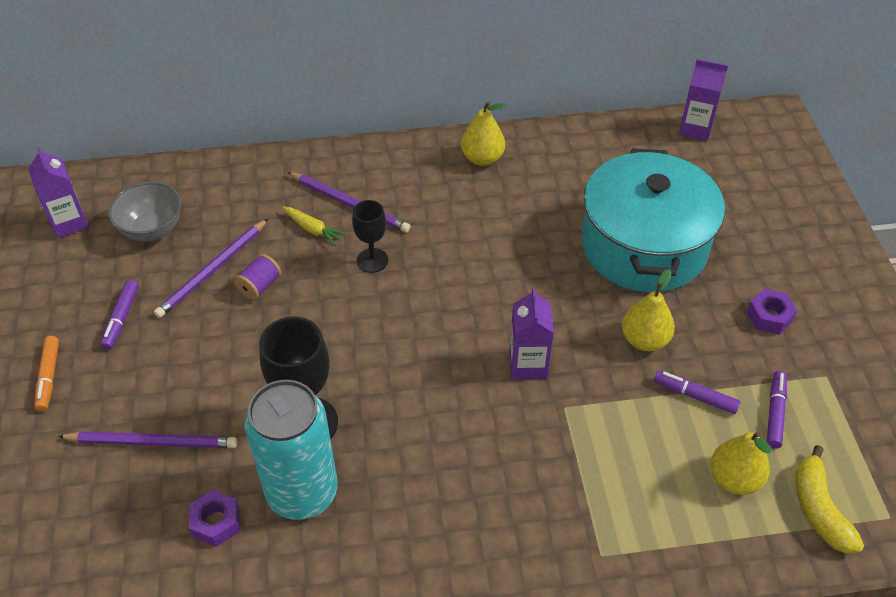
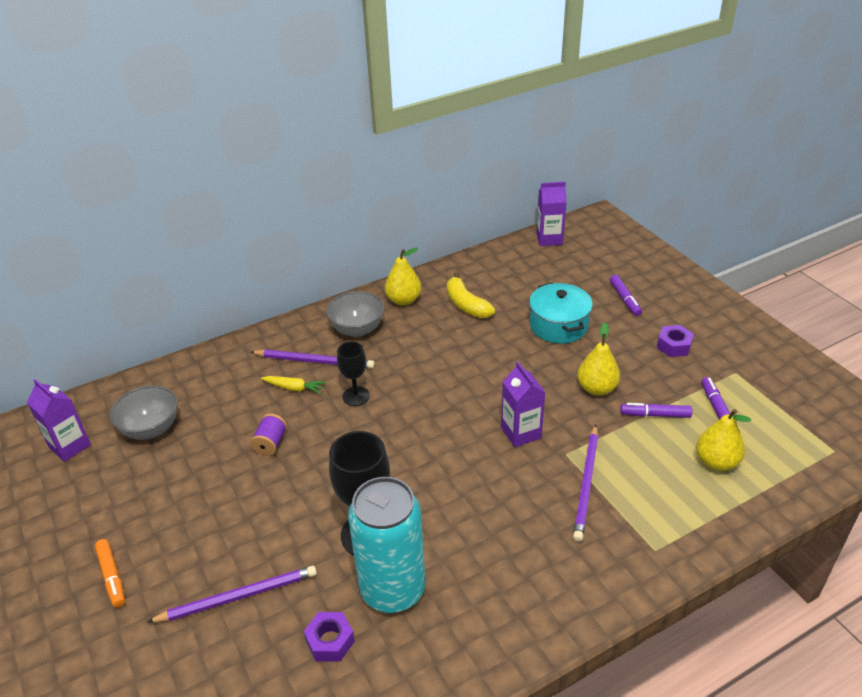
camera: 20 degrees left, 10 degrees down
(121, 319) = (158, 507): purple marker -> purple marker (624, 299)
(212, 270) = (222, 444): purple pencil -> purple pencil (586, 484)
(413, 179) = (357, 329): none -> grey bowl
(644, 246) = (558, 325): turquoise pot -> turquoise pot, size x0.57
(819, 509) = (786, 462): yellow banana -> yellow banana (466, 305)

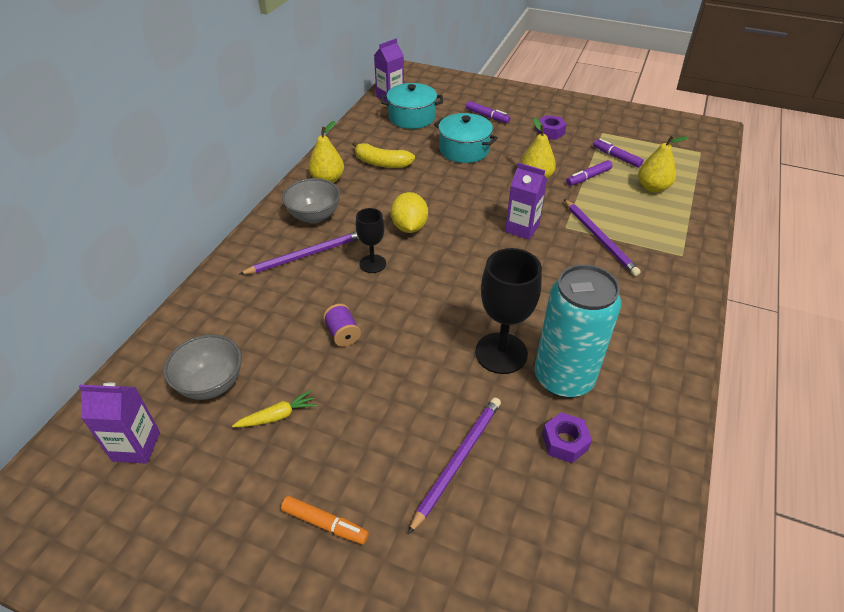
camera: 40 degrees left, 5 degrees up
(294, 388) = (312, 283): yellow carrot -> yellow carrot (277, 416)
(422, 378) = (409, 227): none -> yellow lemon
(546, 269) = (412, 117): none -> turquoise pot

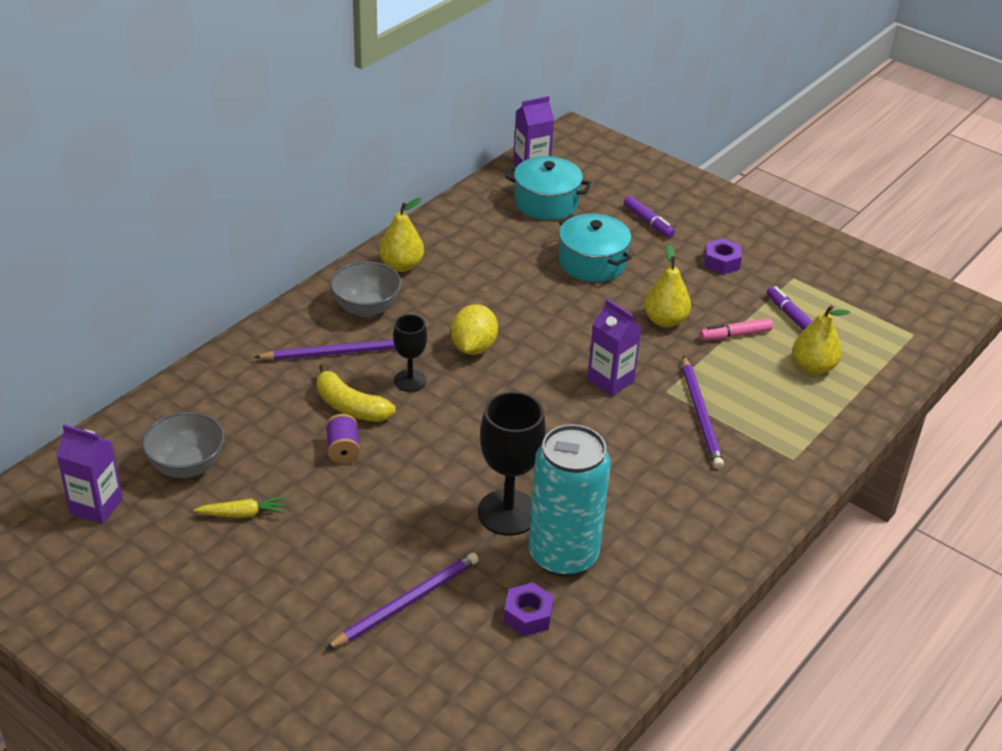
camera: 15 degrees right, 5 degrees down
(325, 524) = (251, 621): orange marker -> none
(382, 163) = (478, 258): yellow banana -> yellow banana (350, 406)
(588, 177) = (735, 335): purple marker -> pink marker

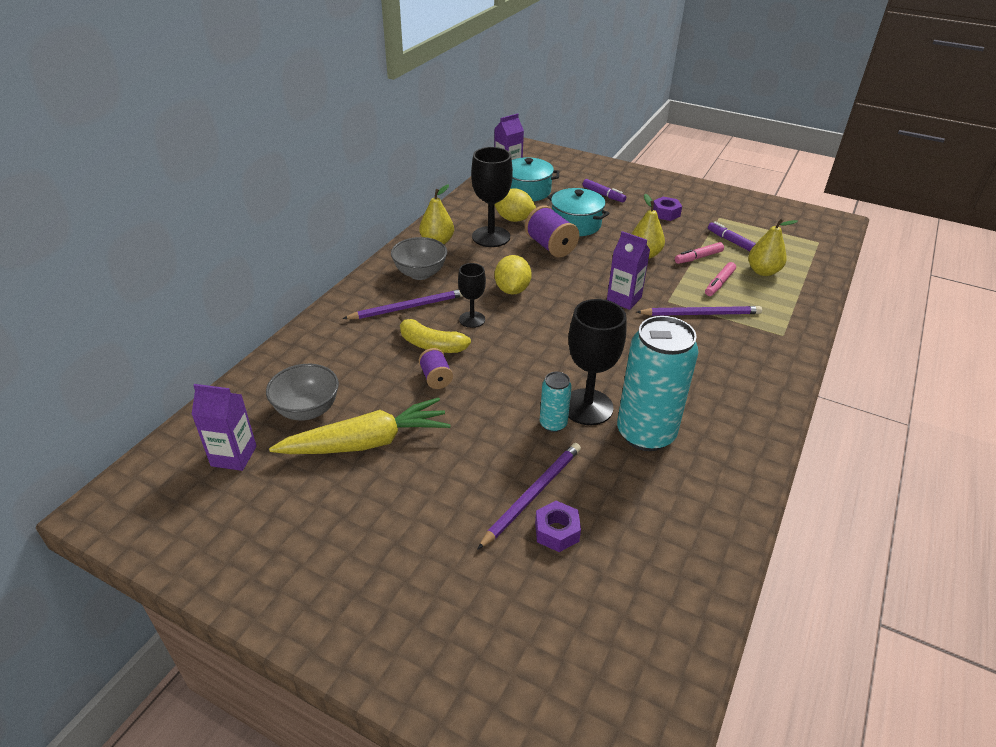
camera: 10 degrees left, 0 degrees up
(242, 514) = (366, 442): yellow carrot -> yellow carrot, size x2.21
(459, 526) = (553, 424): none -> turquoise can
(473, 267) = (491, 237): none -> black goblet
(512, 244) = (513, 219): none -> yellow lemon
(528, 615) = (638, 488): purple nut -> purple nut (557, 531)
(545, 292) = (550, 246): none -> purple spool
(701, 415) = (701, 314): purple pencil -> purple pencil turned 75 degrees counterclockwise
(745, 376) = (719, 283): none -> pink marker

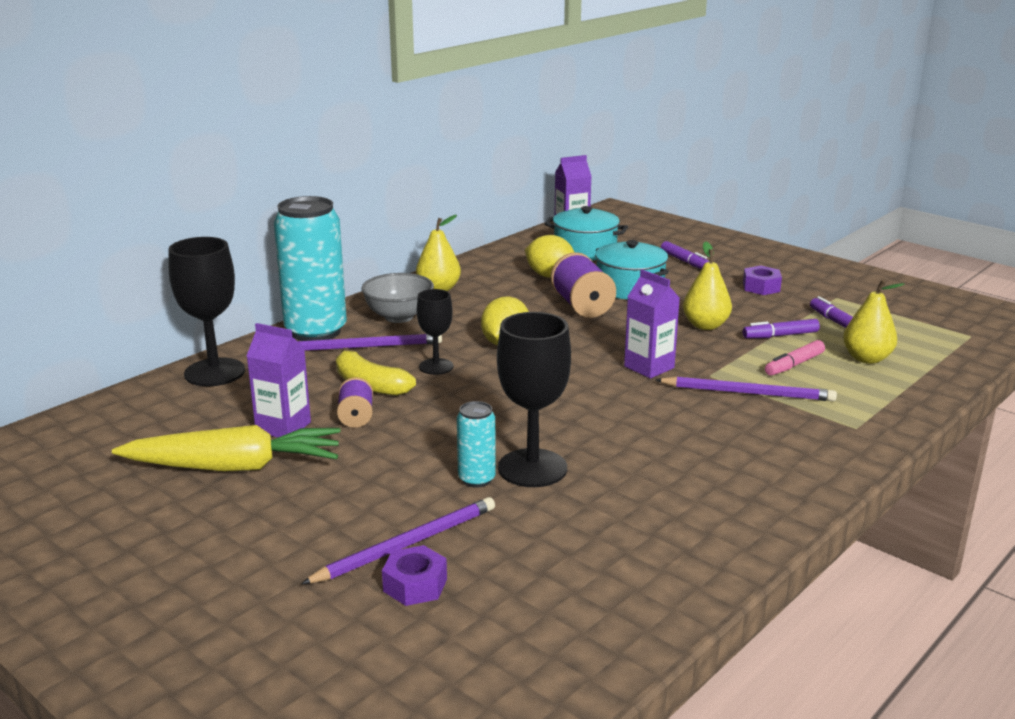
camera: 15 degrees right, 15 degrees down
(234, 456) = (76, 459): purple carton -> purple carton (283, 427)
(307, 410) = (184, 428): grey bowl -> none
(491, 237) = (510, 290): black goblet -> black goblet (214, 372)
(645, 434) = (594, 505): turquoise can -> turquoise can (316, 331)
(698, 257) = (780, 335): pink marker -> purple marker

